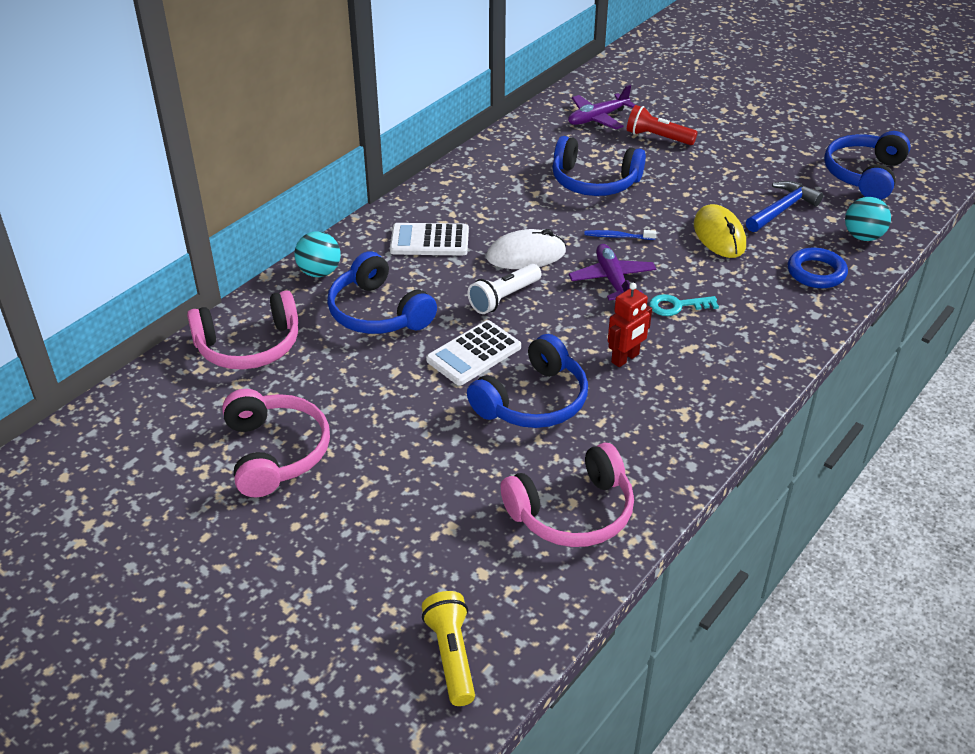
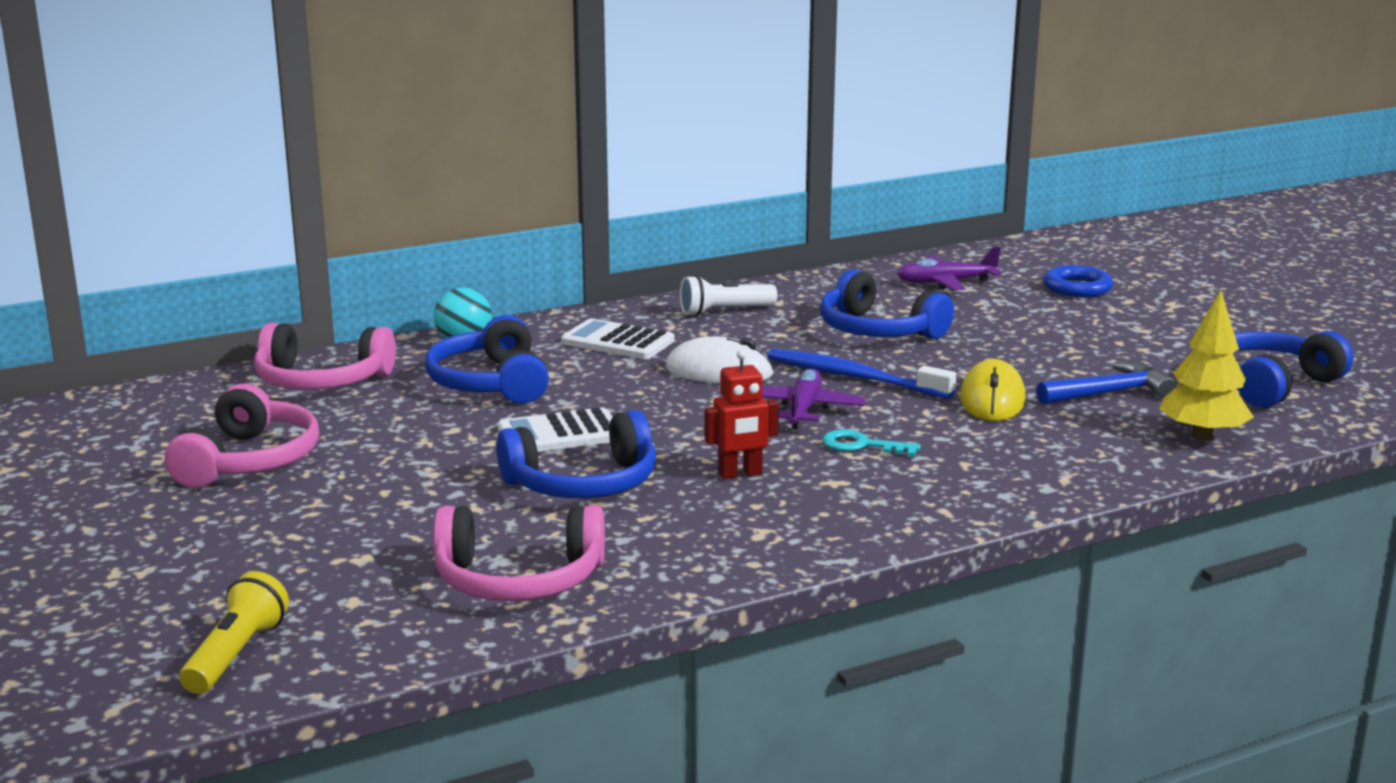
camera: 25 degrees right, 20 degrees down
(504, 298) = (650, 399): white flashlight -> white flashlight (724, 311)
(617, 236) = (853, 377): blue toothbrush -> blue toothbrush, size x2.04
(657, 137) = (1007, 309): red flashlight -> none
(816, 272) = (1093, 453): blue ring -> blue ring (1077, 288)
(863, 237) = (1202, 436): turquoise ball -> yellow tree

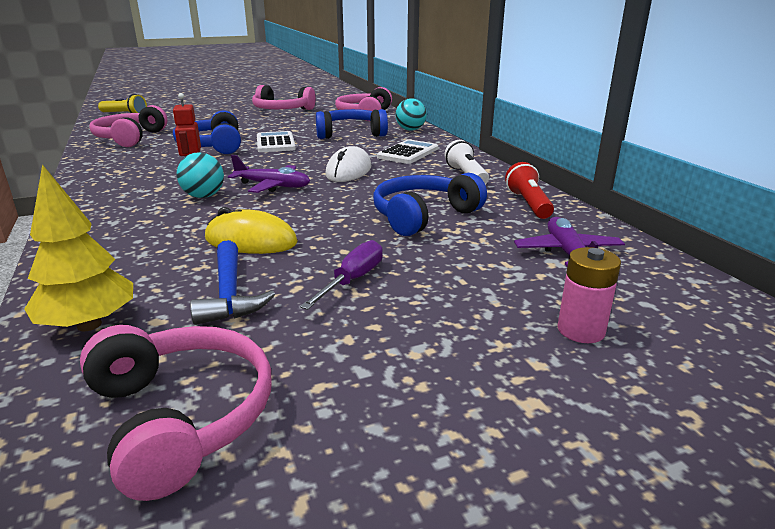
camera: 95 degrees right, 5 degrees up
(819, 289) = (528, 204): none -> red flashlight
(853, 377) = (322, 202): blue toothbrush -> none
(861, 445) = (203, 196): turquoise key -> turquoise ball
(1050, 352) = (352, 280): none -> purple screwdriver
(1077, 288) = (581, 330): blue ring -> pink battery
(1270, 384) = (181, 416): blue headphones -> pink headphones

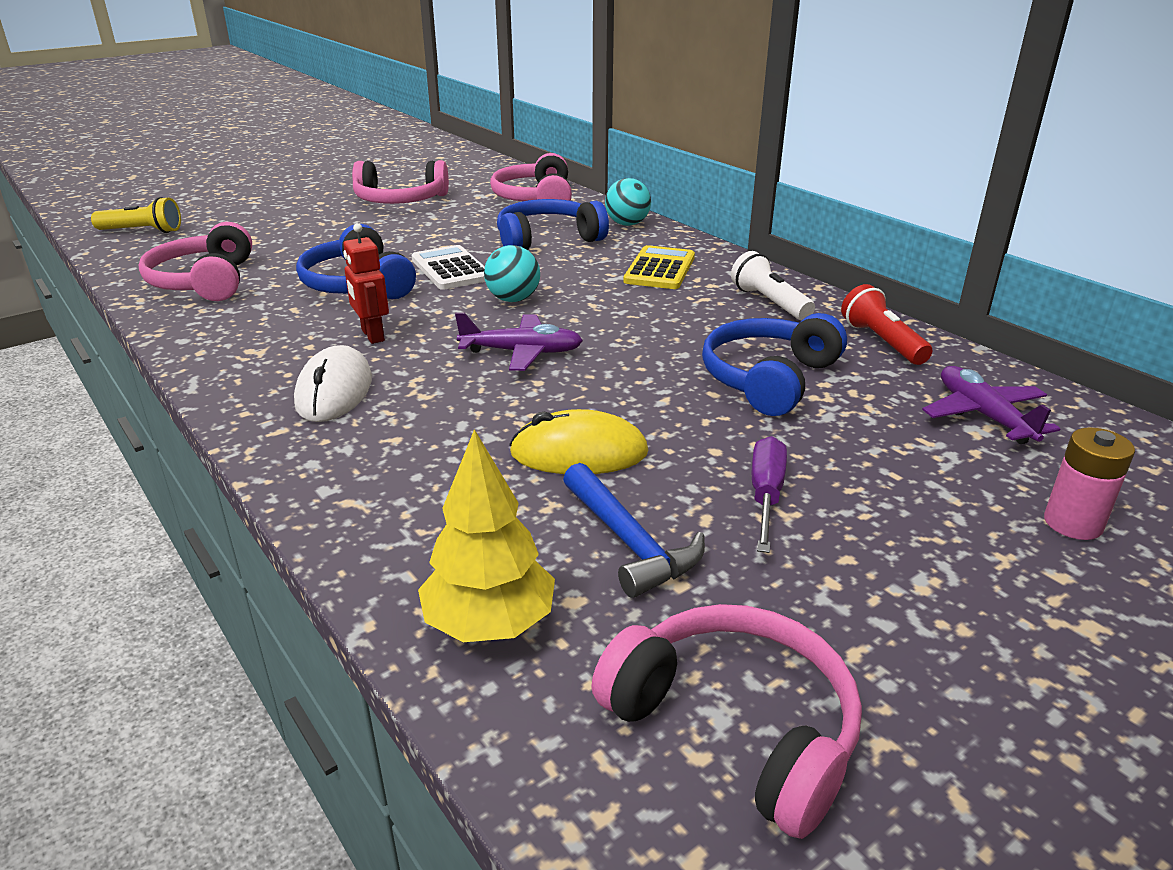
camera: 15 degrees left, 5 degrees up
(203, 196) = (437, 383): turquoise ball -> turquoise ball (513, 299)
(349, 171) = (605, 311): white mouse -> white mouse (334, 391)
(408, 153) = (660, 269): white calculator -> yellow calculator

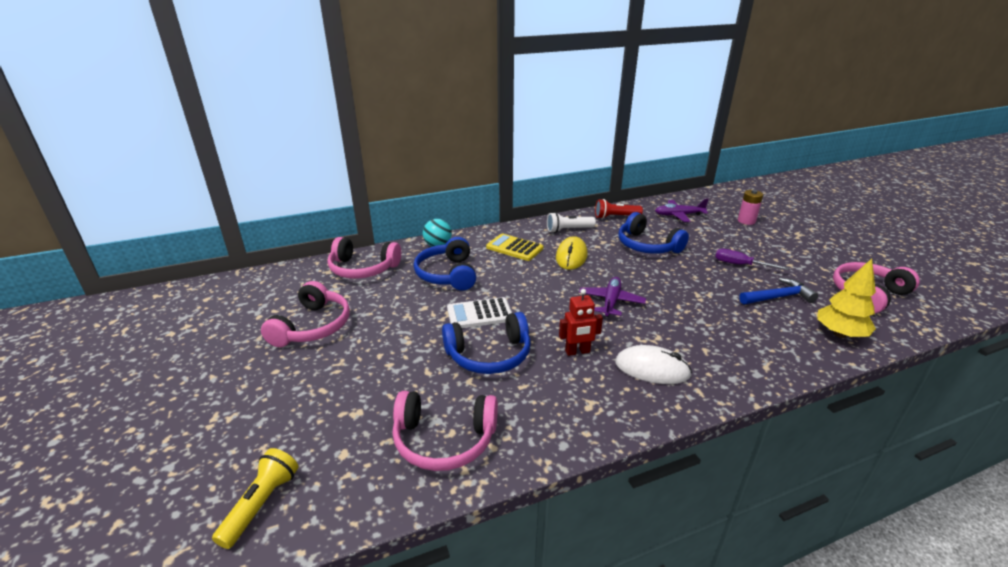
camera: 75 degrees left, 0 degrees up
(513, 299) = (539, 297): turquoise ball -> none
(579, 453) = (714, 299): yellow mouse -> yellow mouse (571, 256)

